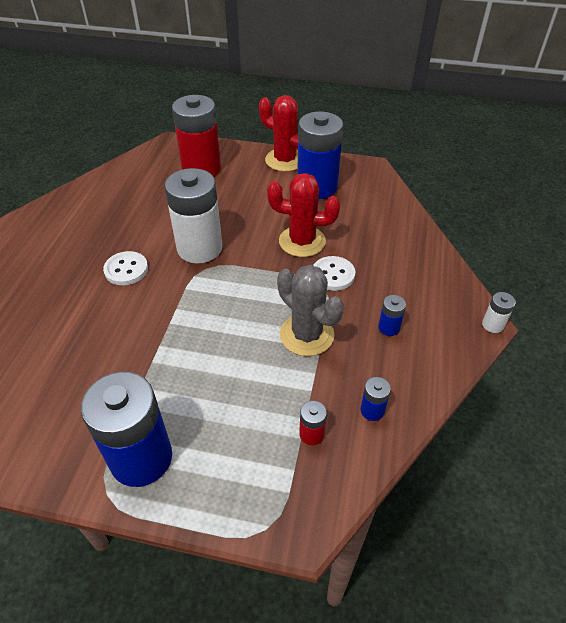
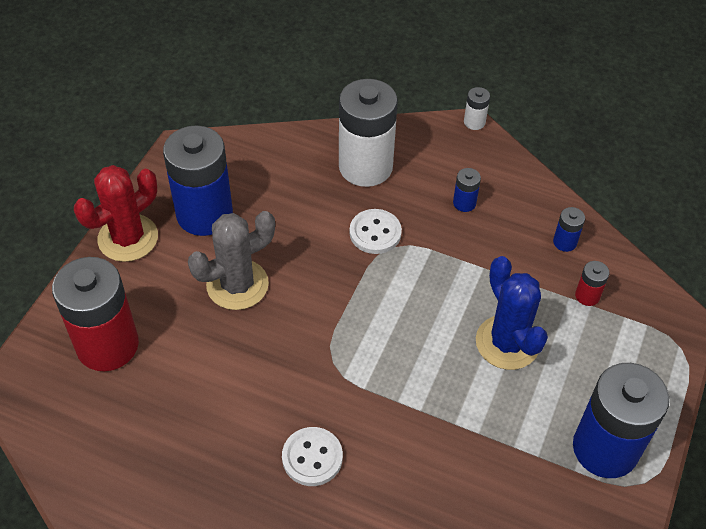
camera: 80 degrees left, 5 degrees up
(199, 248) = (291, 365): white battery -> white battery (365, 167)
(243, 373) = (507, 342): none -> blue cactus
(302, 241) = (309, 251): red cactus -> none
(307, 335) = (462, 276): grey cactus -> grey cactus (237, 285)

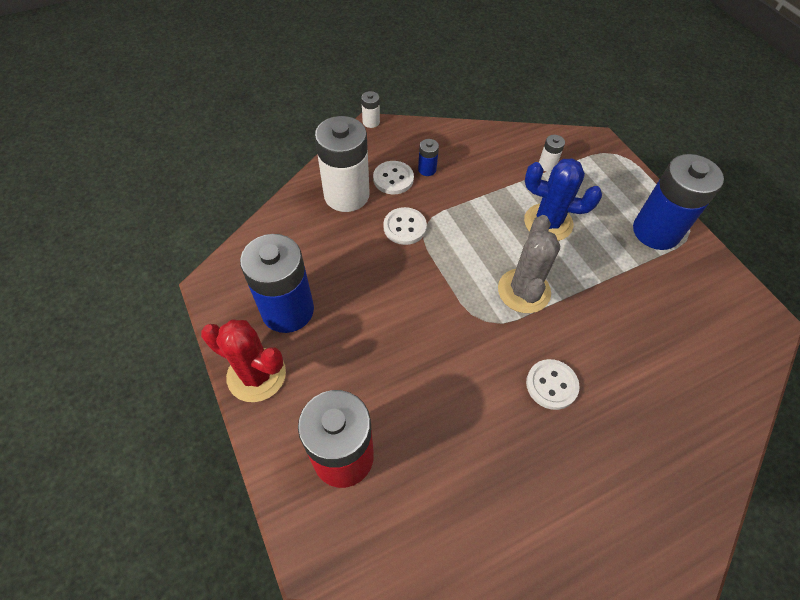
camera: 50 degrees left, 5 degrees up
(128, 238) = (256, 375): red cactus -> red cactus turned 60 degrees counterclockwise
(237, 285) = (370, 332): grey cactus -> grey cactus (524, 291)
(423, 186) = (393, 179): none -> white button
(564, 242) = (501, 147): blue battery -> none
(587, 296) = (547, 165): red battery -> white battery

